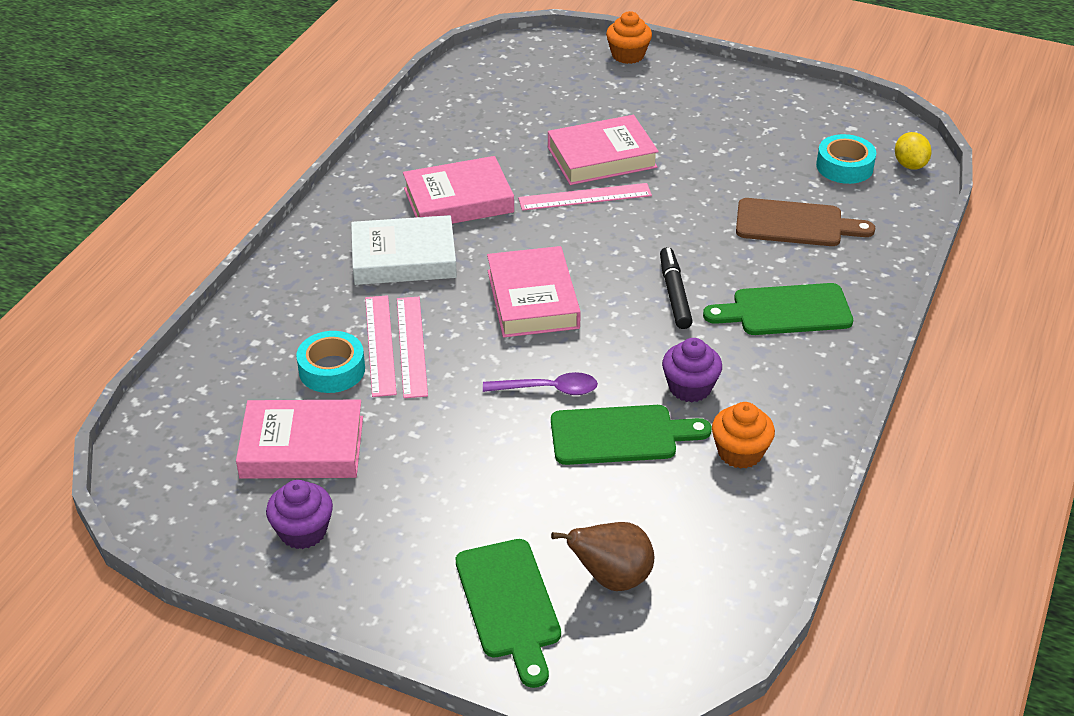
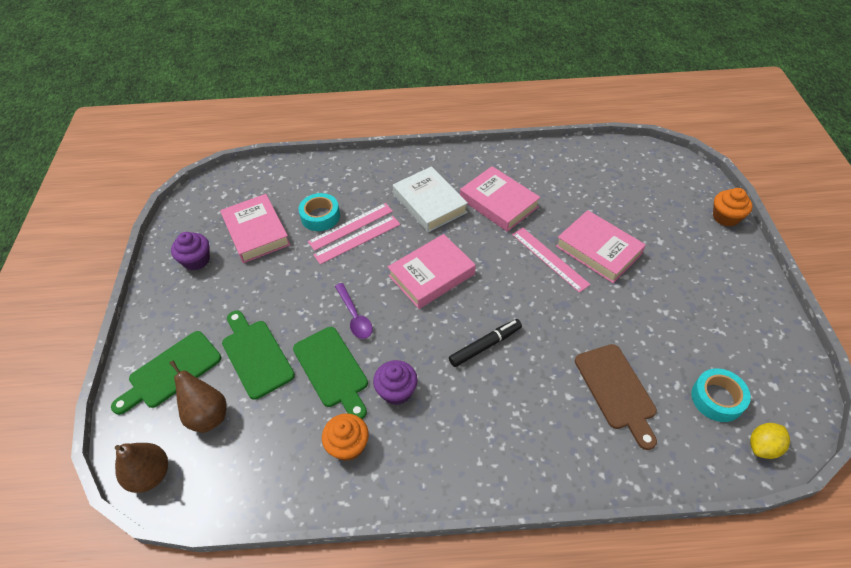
camera: 65 degrees right, 10 degrees up
(672, 659) = (150, 475): none -> brown pear
(786, 311) = (512, 420): green cutting board -> green cutting board (256, 355)

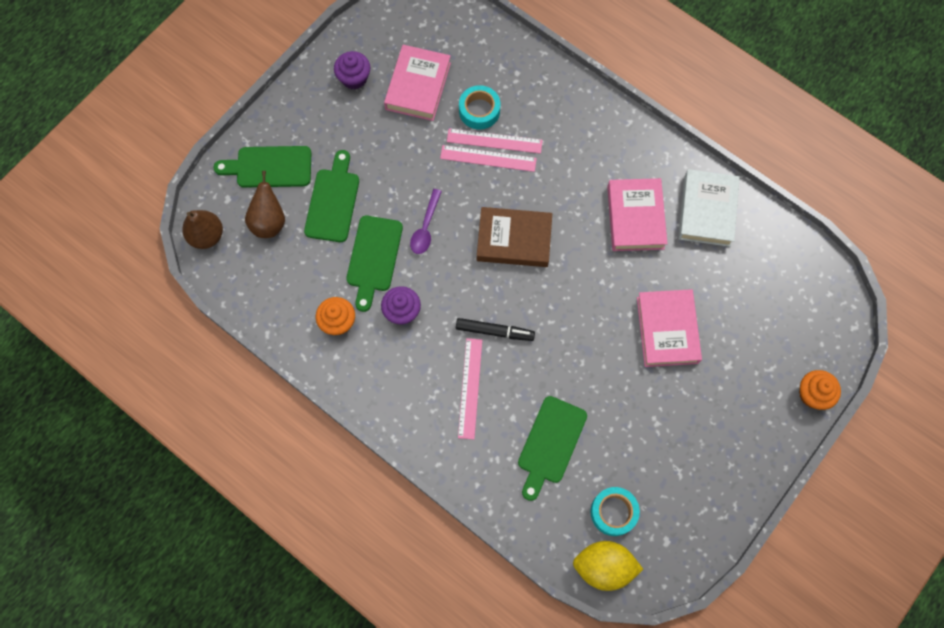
camera: 40 degrees right, 20 degrees up
(429, 203) = (578, 170): white book -> white book (707, 210)
(432, 275) = (514, 240): pink book -> brown book
(549, 259) = (619, 304): pink ruler -> pink ruler (470, 388)
(616, 390) = (550, 443): brown cutting board -> green cutting board
(763, 447) = (604, 567): yellow lemon -> yellow lemon, size x1.62

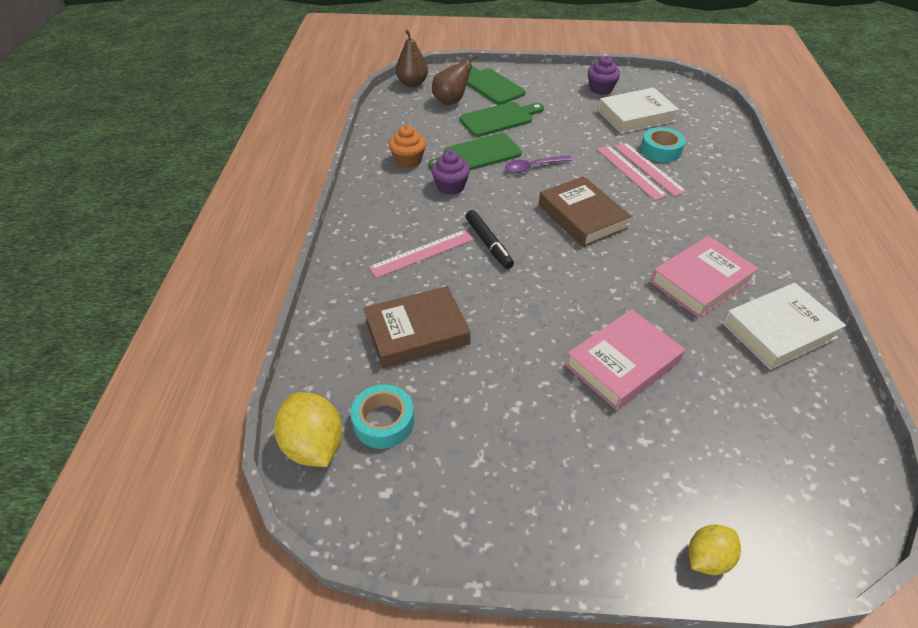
camera: 55 degrees right, 25 degrees down
(418, 86) = (636, 116): pink book -> white book
(550, 443) = (417, 332): green cutting board -> brown book
(813, 394) = (707, 558): orange cupcake -> yellow lemon

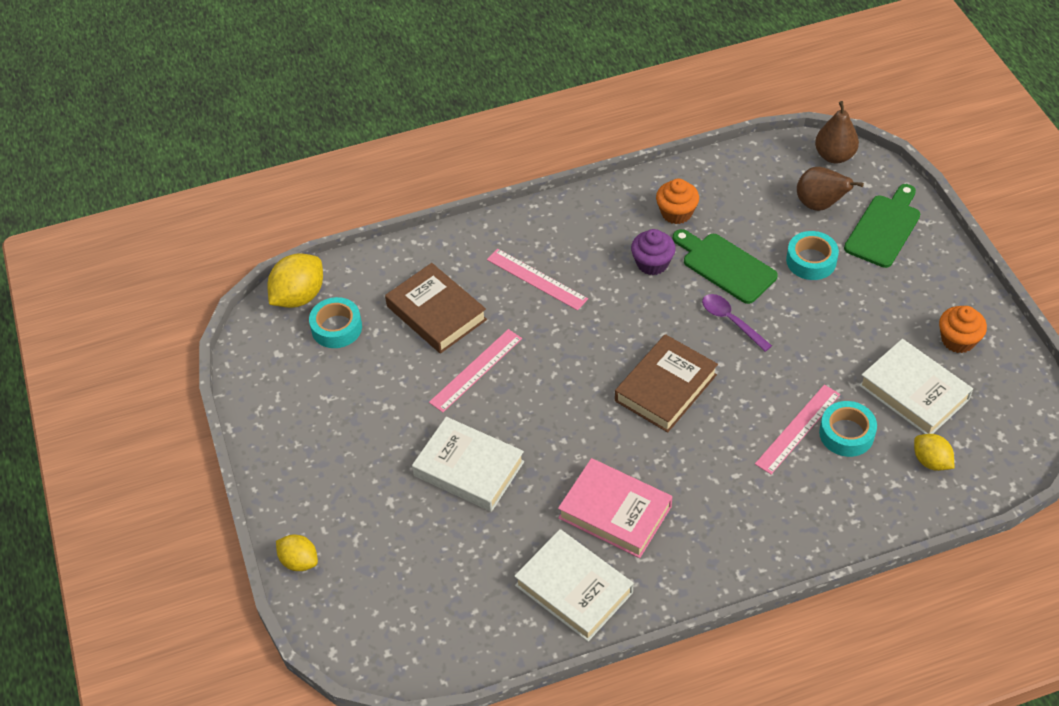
camera: 70 degrees right, 5 degrees up
(488, 244) = (578, 324): black marker -> none
(499, 119) = (811, 261): green cutting board -> turquoise tape
(601, 89) = (958, 340): purple cupcake -> orange cupcake
(622, 363) = (468, 469): pink book -> white book
(630, 172) = (779, 412): pink ruler -> pink ruler (476, 370)
(696, 126) = (931, 461): none -> yellow lemon

